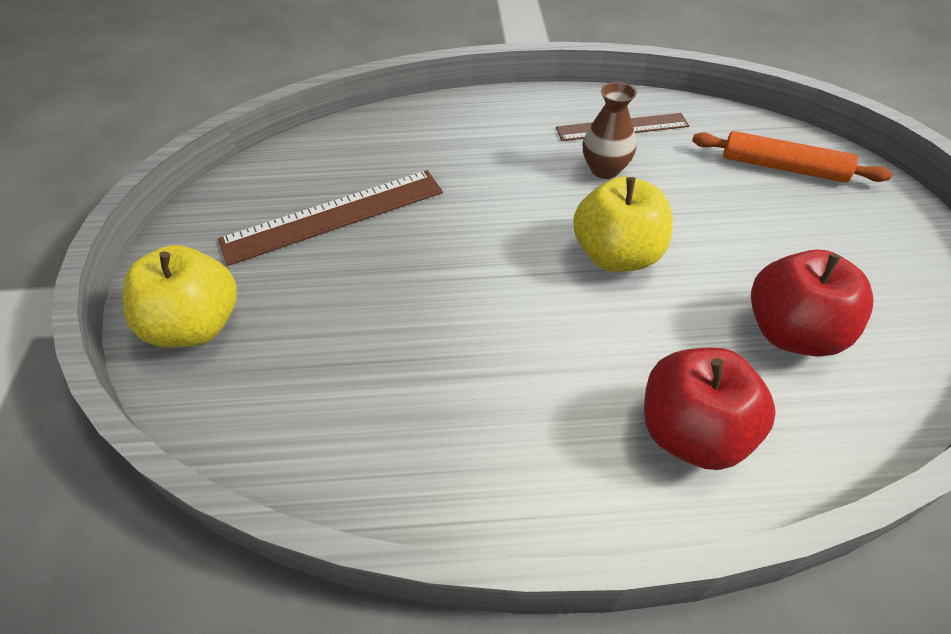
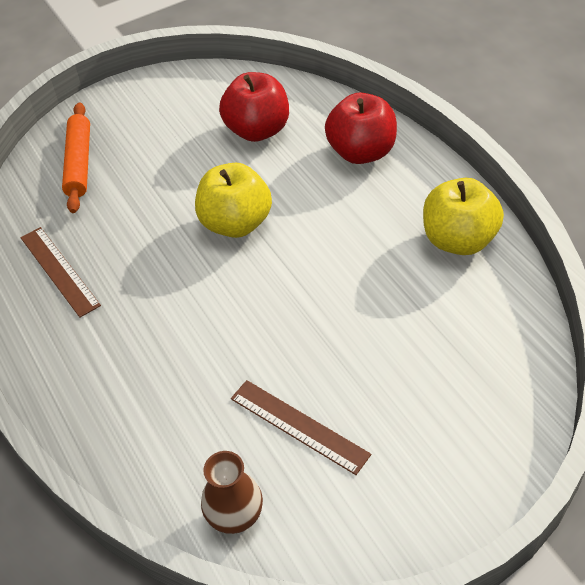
camera: 115 degrees left, 0 degrees up
(197, 326) = (478, 443): yellow apple -> yellow apple (458, 240)
(334, 216) = (299, 426): brown ruler -> brown ruler, size x0.67
(605, 169) = (131, 262): brown vase -> brown vase (235, 516)

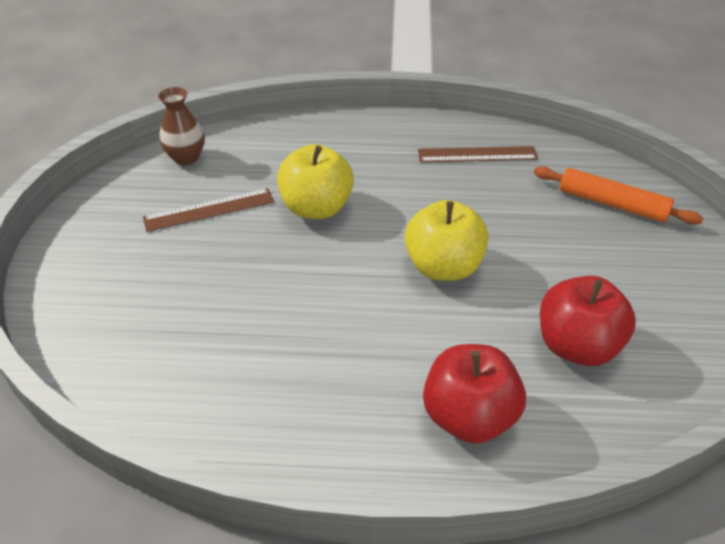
camera: 120 degrees right, 5 degrees down
(458, 240) = (266, 416): yellow apple -> yellow apple (316, 208)

